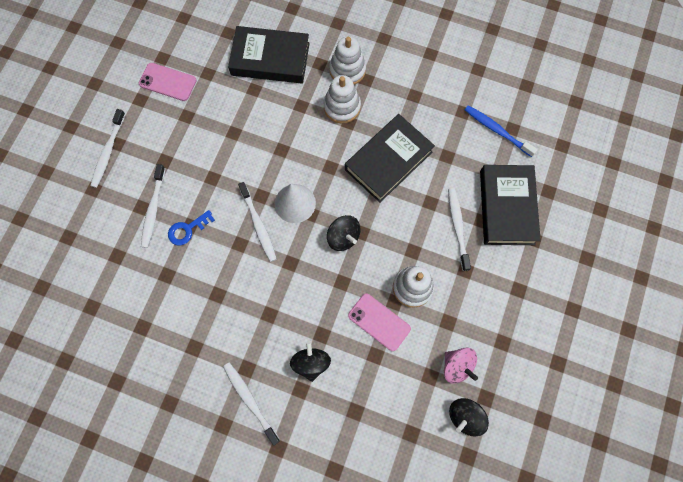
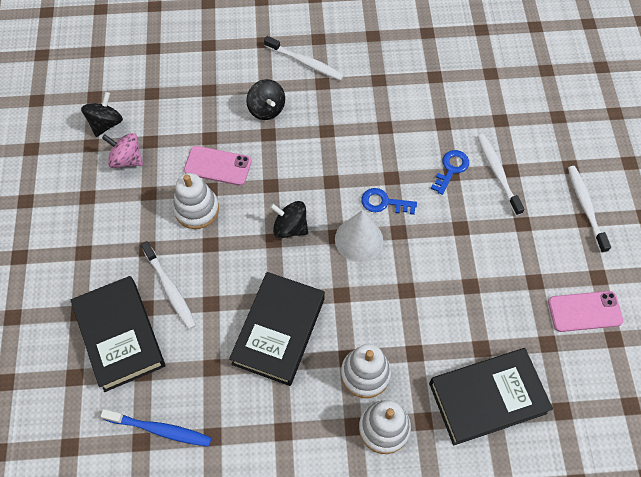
camera: 155 degrees right, 10 degrees down
(258, 225) = (384, 202): white toothbrush -> blue key

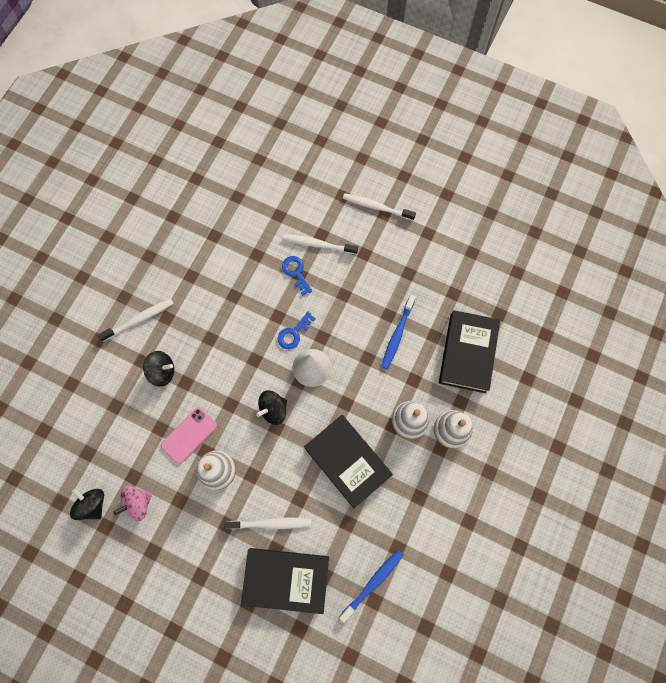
camera: 60 degrees left, 10 degrees up
(454, 307) = (397, 335): none -> blue toothbrush
(584, 311) = (445, 257): pink phone -> none

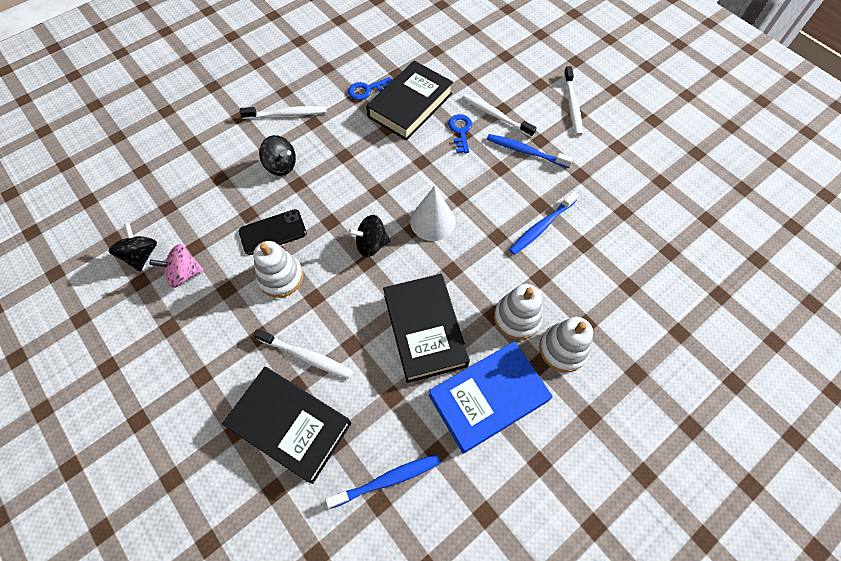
camera: 25 degrees right, 10 degrees down
(189, 435) = (273, 232): pink phone -> black phone
(294, 333) = (430, 183): blue key -> blue key (367, 90)
(357, 269) = (525, 151): none -> blue toothbrush
(376, 207) = (572, 105): white toothbrush -> white toothbrush turned 135 degrees counterclockwise
(415, 492) = (488, 398): none -> blue book
(467, 353) = (615, 276): black book -> black book (410, 105)

